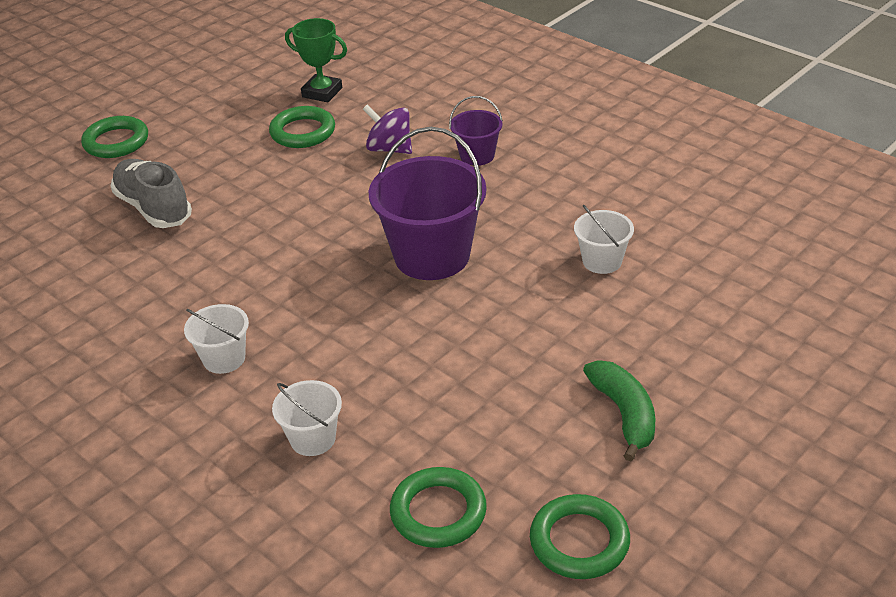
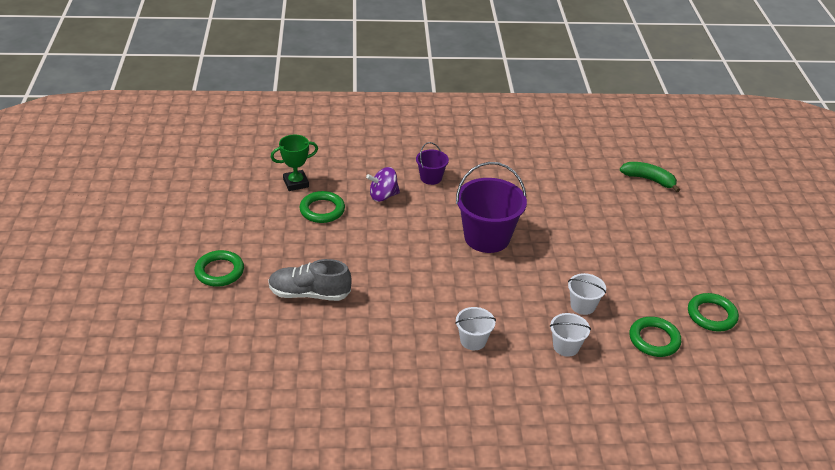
camera: 50 degrees left, 0 degrees up
(602, 261) = (558, 199): white bucket -> white bucket (583, 305)
(624, 414) = (657, 258): green banana -> green banana (649, 180)

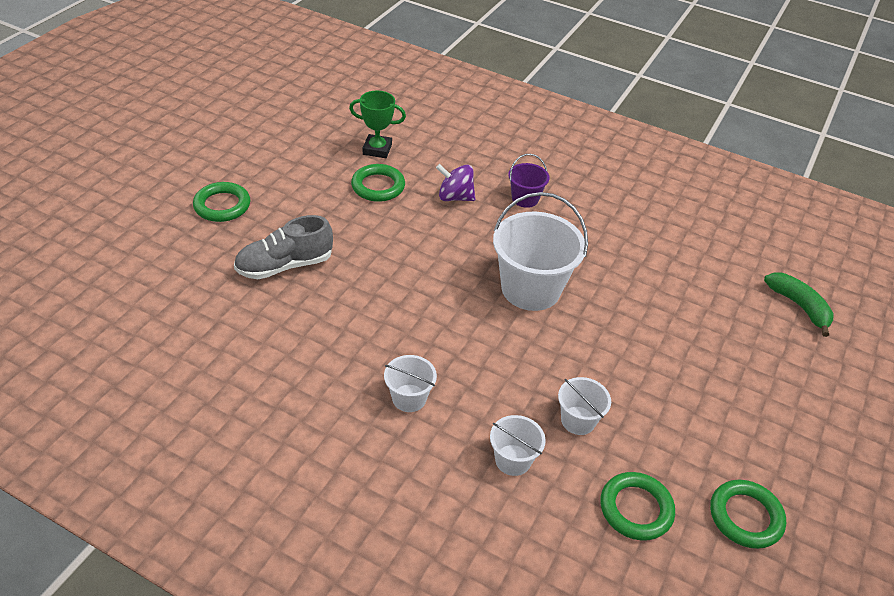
camera: 30 degrees right, 5 degrees up
(309, 294) = (284, 266): grey shoe -> grey shoe turned 60 degrees counterclockwise
(487, 237) = (530, 289): purple bucket -> white bucket

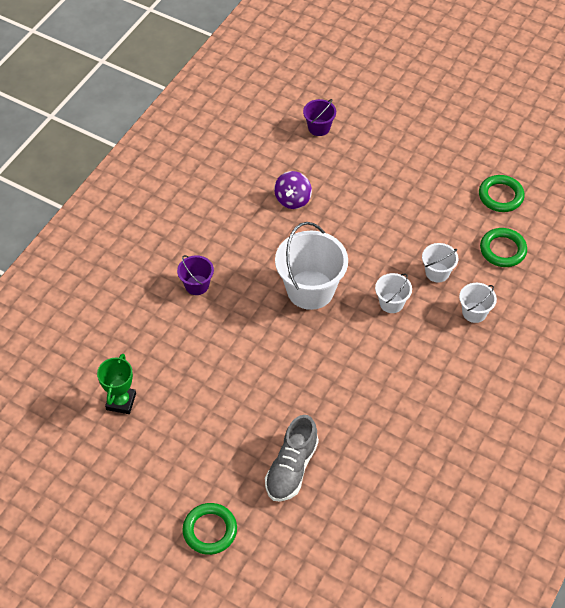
camera: 85 degrees left, 10 degrees up
(284, 266) = (291, 468): grey shoe -> grey shoe turned 45 degrees clockwise
(378, 186) = (180, 399): green ring -> none
(409, 398) = (428, 373): white bucket -> white bucket (391, 303)
(455, 197) = (195, 338): purple spinning top -> purple spinning top (293, 199)
(799, 306) = (319, 127): green banana -> purple bucket

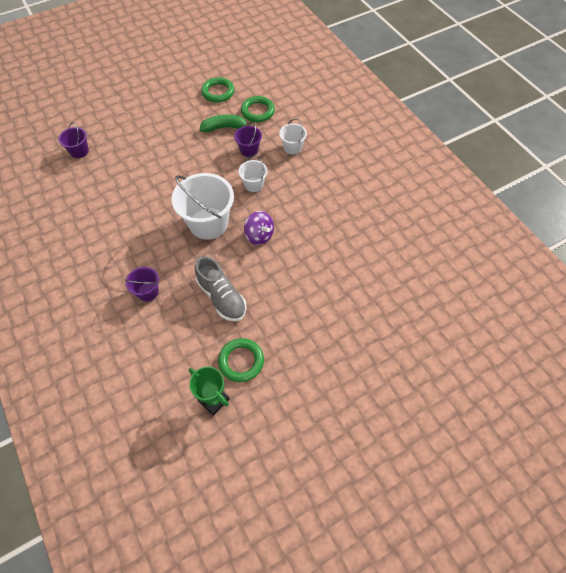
camera: 60 degrees left, 5 degrees up
(210, 530) = (367, 389): green ring -> green ring (241, 361)
(291, 468) = (345, 308): grey shoe -> grey shoe (222, 297)
(293, 199) = (125, 196): purple spinning top -> purple spinning top (259, 235)
(437, 272) = (249, 150): white bucket -> purple bucket
(451, 231) = (224, 127): none -> green banana

